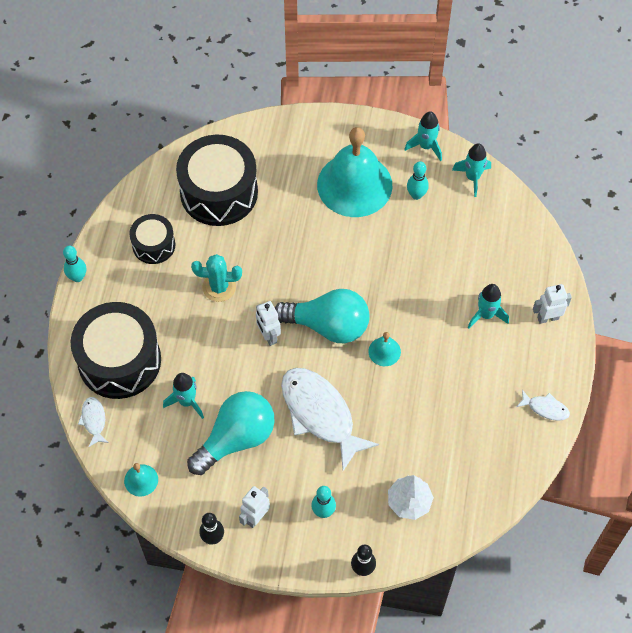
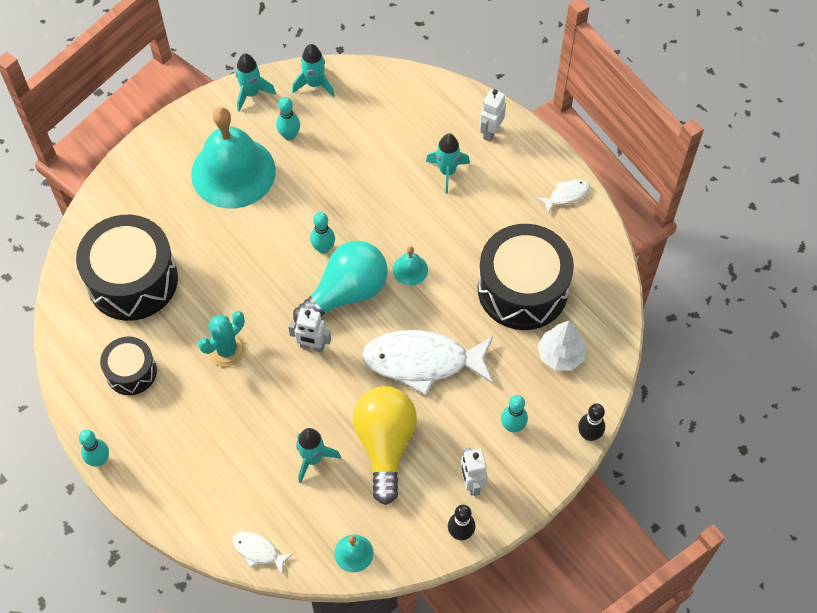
camera: 50 degrees left, 0 degrees up
(119, 360) = (219, 485): black drum -> black drum (522, 289)
(236, 439) = (385, 444): turquoise light bulb -> yellow light bulb
(349, 285) = (323, 248): none -> turquoise bowling pin

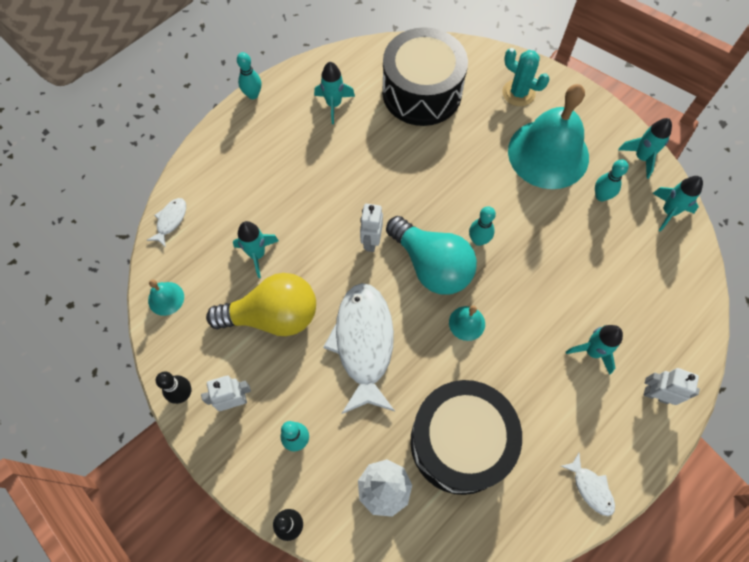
camera: 85 degrees right, 5 degrees up
(131, 372) = (334, 104): black drum -> turquoise rocket
(226, 350) = (361, 172): turquoise cactus -> turquoise cactus (518, 93)

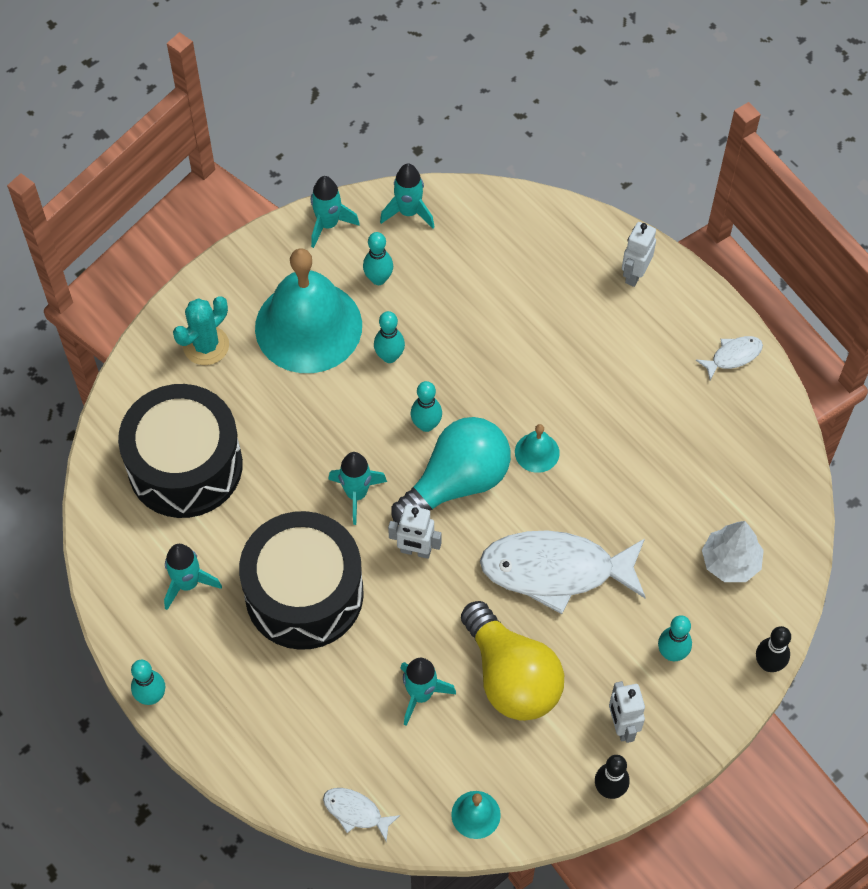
camera: 85 degrees left, 5 degrees down
(273, 316) = (511, 677): yellow light bulb -> yellow light bulb turned 150 degrees clockwise
(460, 442) = (680, 477): black drum -> black drum (304, 594)
(533, 210) = (389, 356): none -> turquoise bowling pin
(592, 351) = (580, 326): turquoise rocket -> turquoise rocket (356, 494)

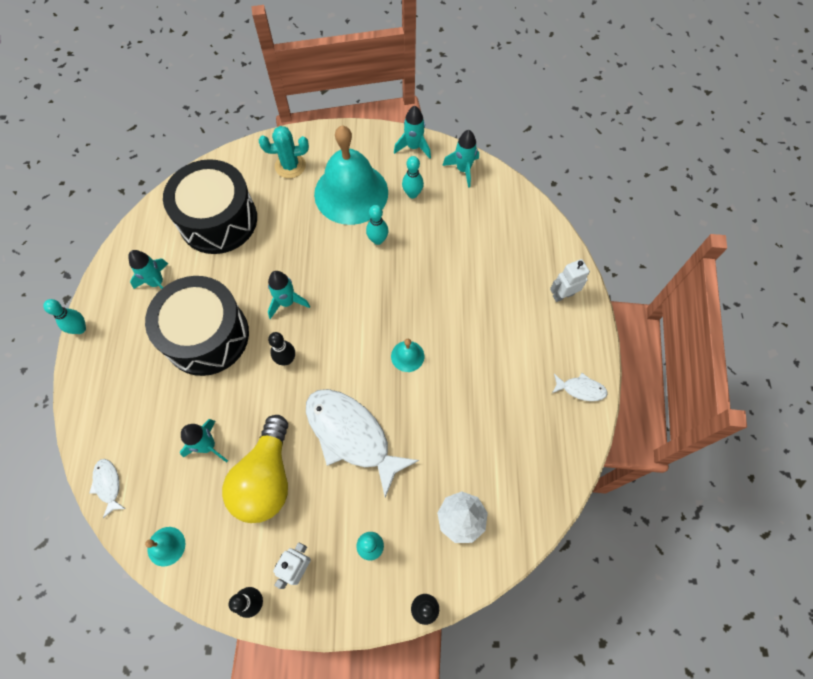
camera: 40 degrees right, 5 degrees up
(415, 551) = (286, 359): white robot -> black bowling pin
(426, 425) = (361, 292): turquoise bowling pin -> none
(457, 482) = (346, 338): turquoise light bulb -> none

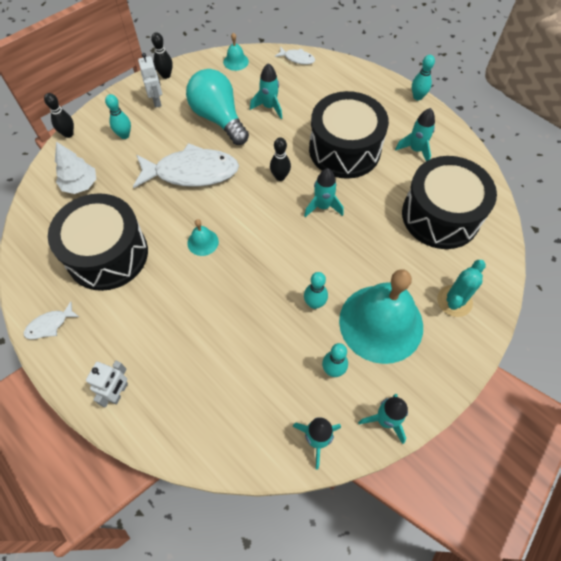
camera: 135 degrees right, 5 degrees down
(266, 479) = (218, 118): yellow light bulb -> turquoise light bulb
(492, 414) = (107, 254): none -> black drum

